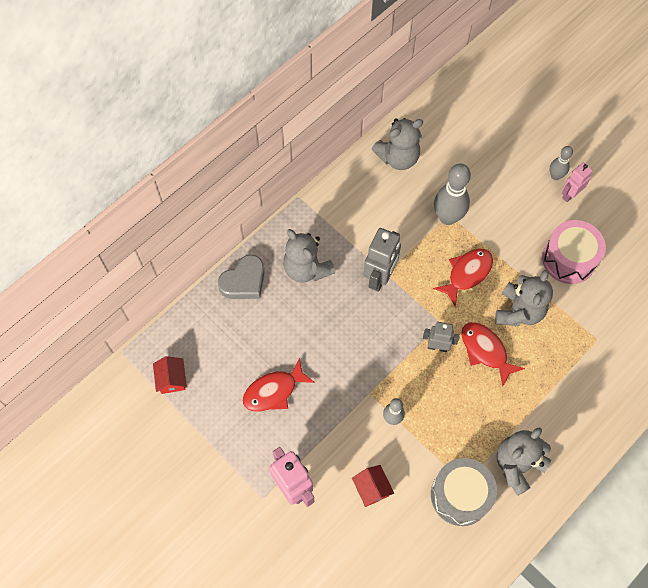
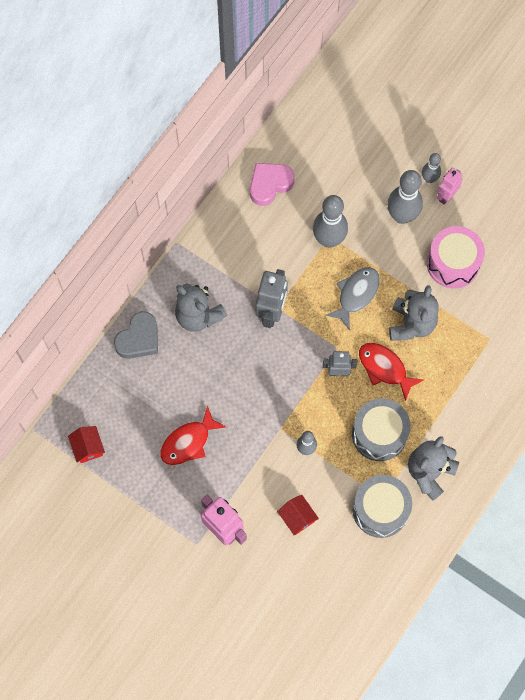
camera: 10 degrees left, 5 degrees up
(398, 158) = (269, 184): grey teddy bear -> pink heart
(467, 274) = (356, 294): red fish -> grey fish
(470, 416) = (379, 434): none -> grey drum
(523, 206) = (402, 216): none -> grey bowling pin

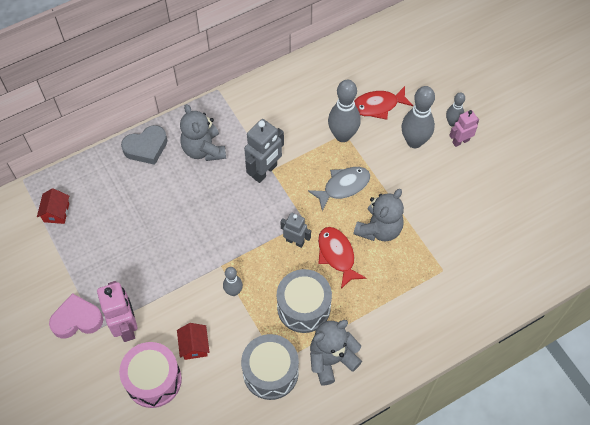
camera: 25 degrees right, 10 degrees down
(188, 442) = (139, 243): red fish -> red fish (378, 106)
(269, 184) = (316, 76): pink heart -> pink heart (77, 319)
(453, 263) = (440, 196): pink drum -> pink drum (153, 380)

